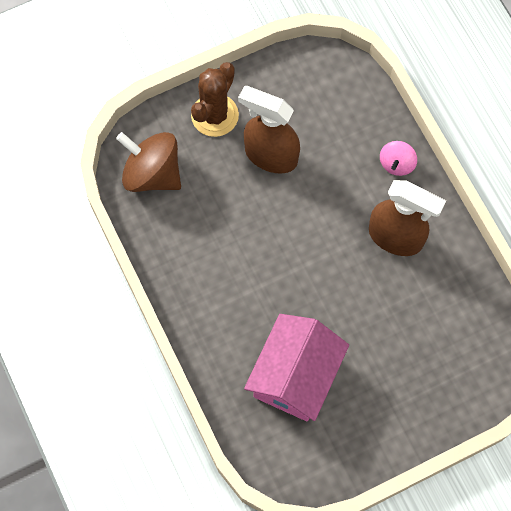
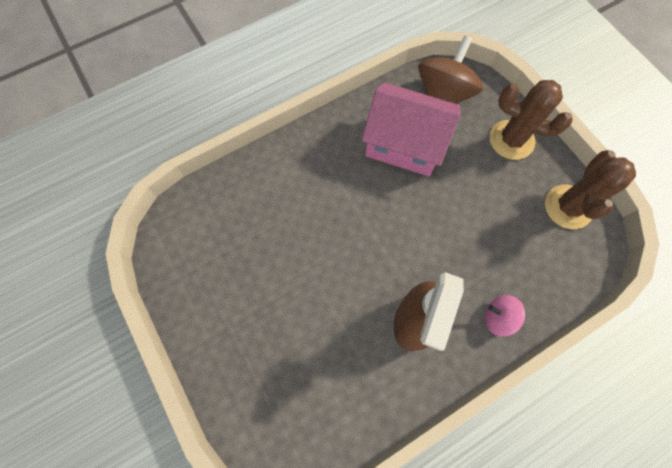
camera: 85 degrees right, 0 degrees up
(270, 155) = (481, 191): brown spray bottle -> none
(293, 80) = (568, 207): none -> brown cactus
(295, 376) = (260, 231): pink house -> pink house (404, 144)

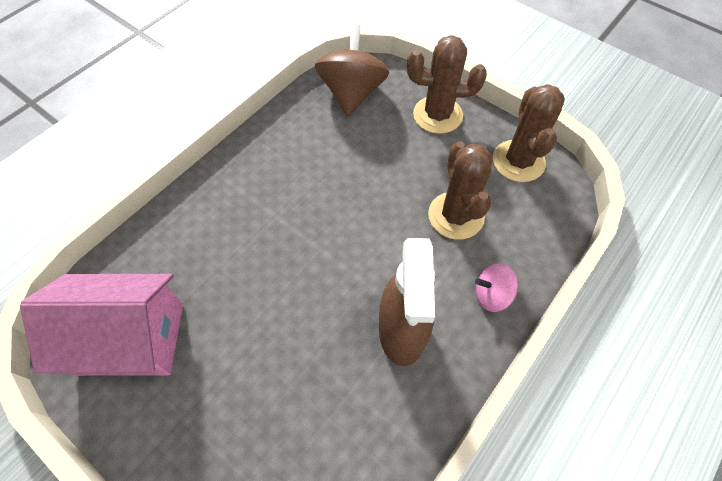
camera: 20 degrees left, 10 degrees down
(404, 144) = (328, 150): pink house -> pink house (131, 338)
(493, 238) = (456, 216): none -> brown cactus

